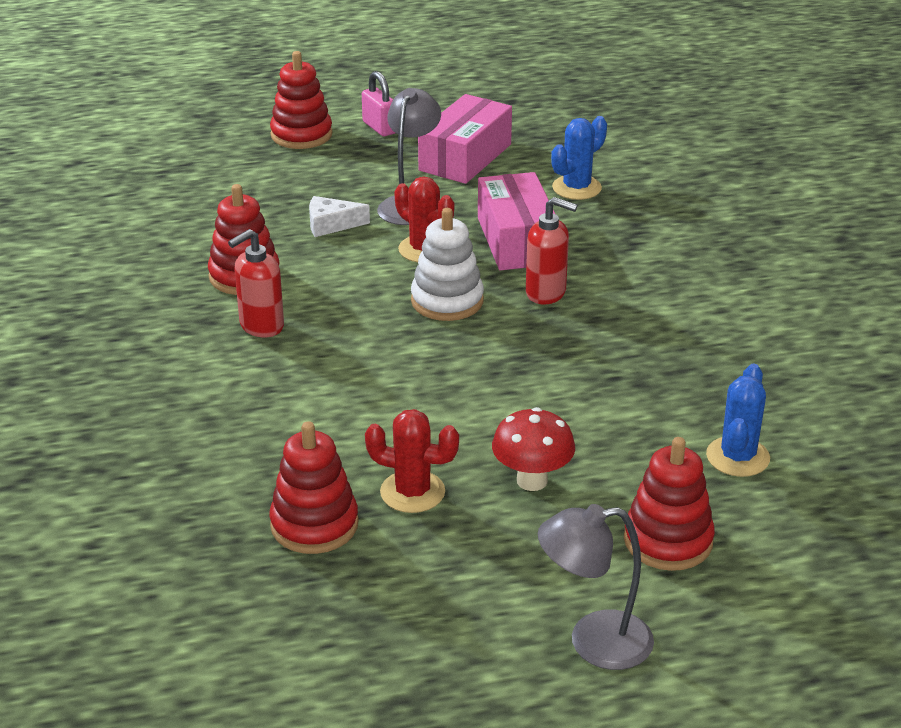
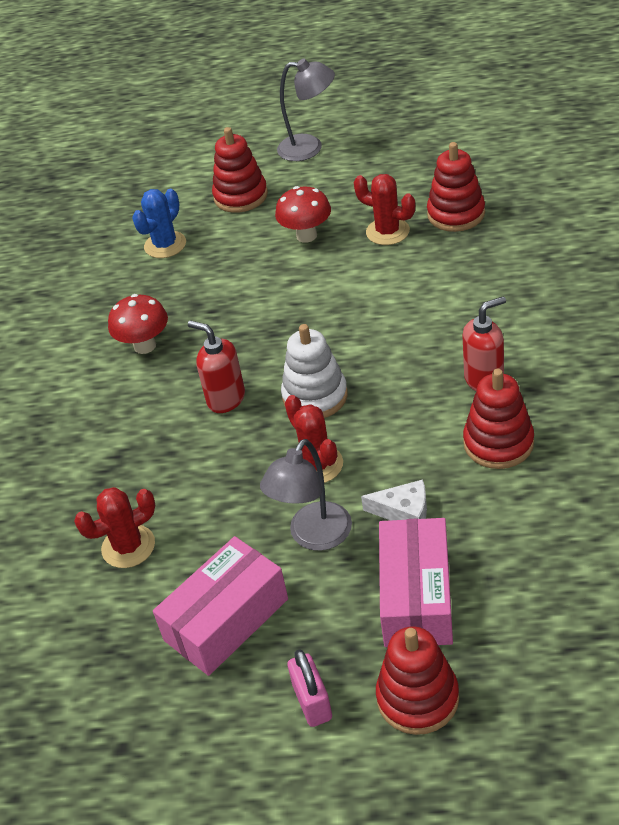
camera: 160 degrees left, 10 degrees up
(516, 241) = (224, 469): pink box -> pink box (417, 597)
(576, 188) = (128, 546): blue cactus -> red cactus
(675, 335) = (145, 346): none -> red mushroom

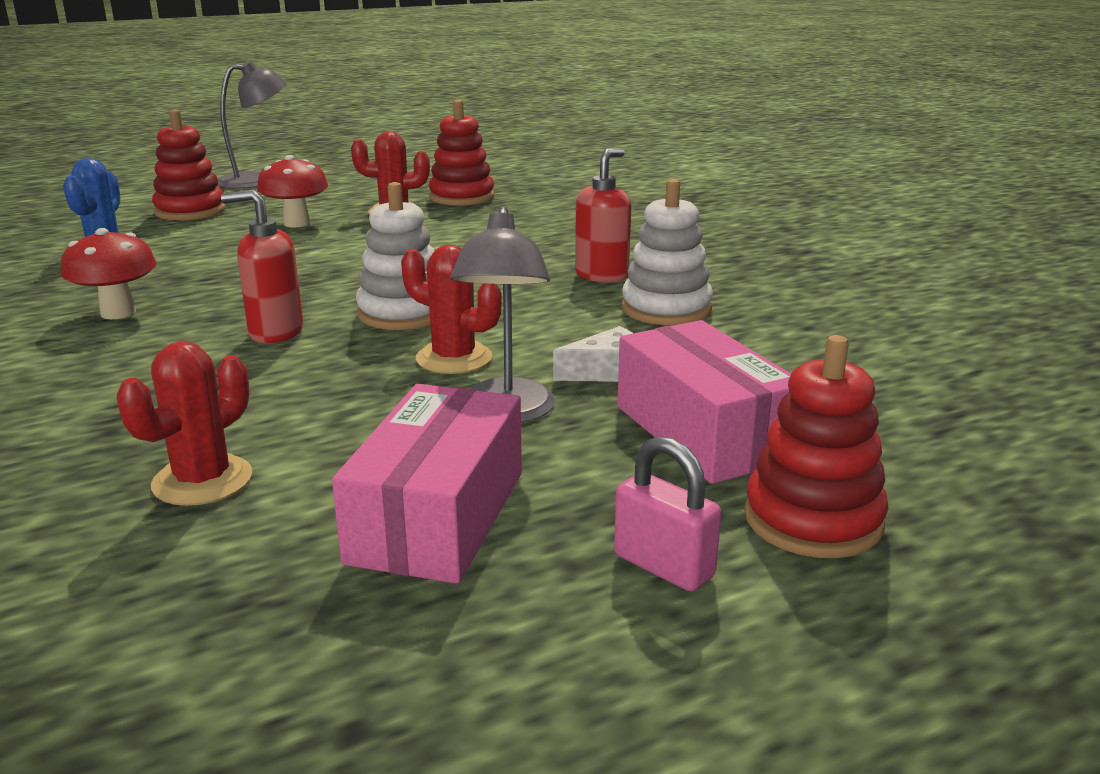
camera: 35 degrees left, 20 degrees down
(498, 443) = (666, 309): red stacking toy -> white stacking toy

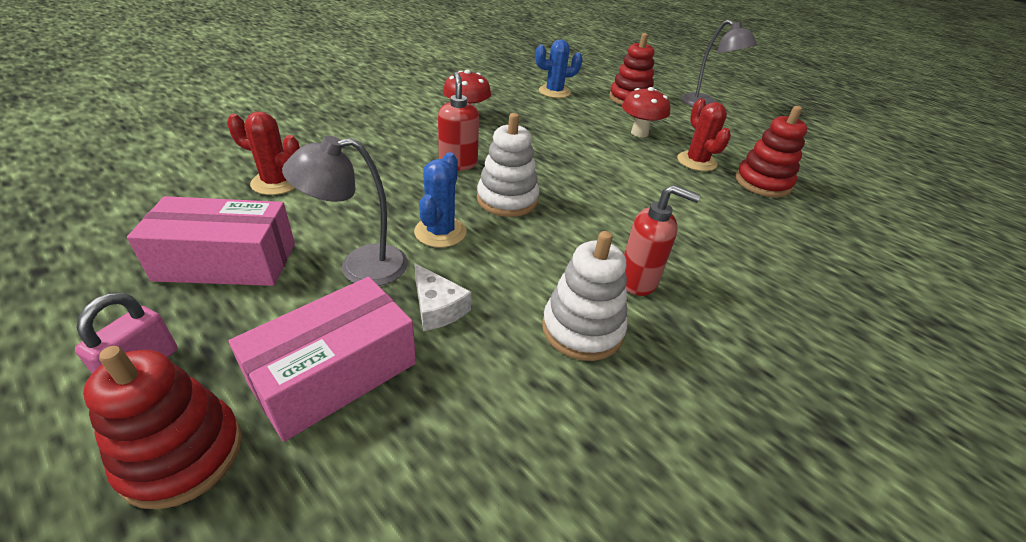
camera: 70 degrees right, 15 degrees up
(454, 358) = (440, 232): red cactus -> blue cactus

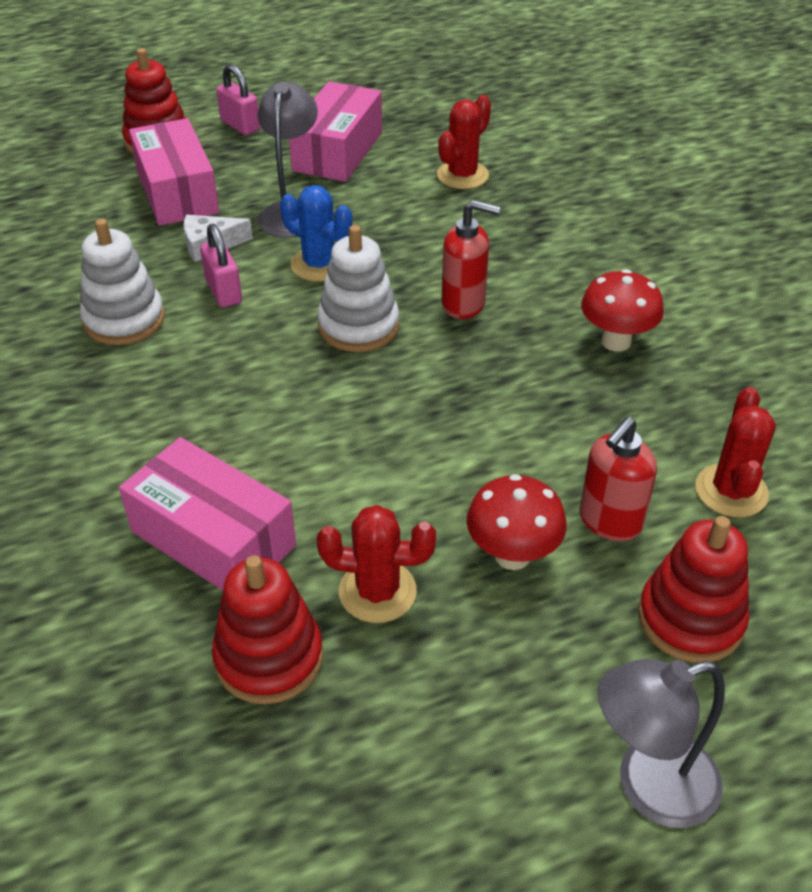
camera: 115 degrees right, 5 degrees up
(505, 276) = (224, 292): none -> pink padlock
(554, 92) = (731, 491): blue cactus -> red cactus
(638, 281) = (154, 383): red soap dispenser -> red soap dispenser (609, 521)
(726, 215) = (213, 539): none -> pink box

